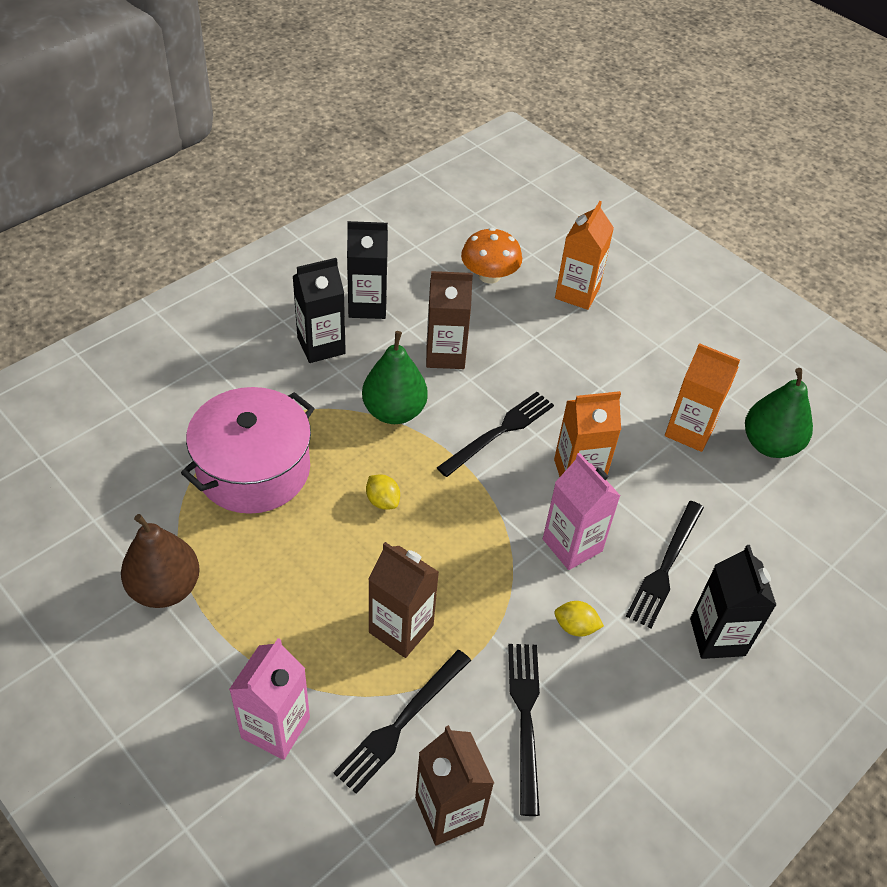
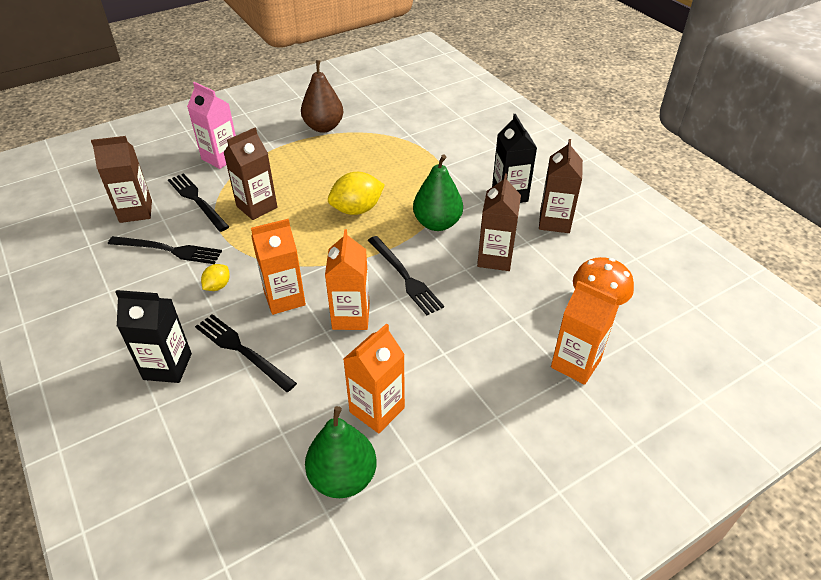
camera: 105 degrees right, 5 degrees down
(253, 469) = (399, 159): pink pot -> none
(367, 305) = (554, 222): black carton -> brown carton
(382, 501) = (357, 209): yellow lemon -> yellow lemon, size x1.86
(572, 545) = (284, 298): pink carton -> orange carton

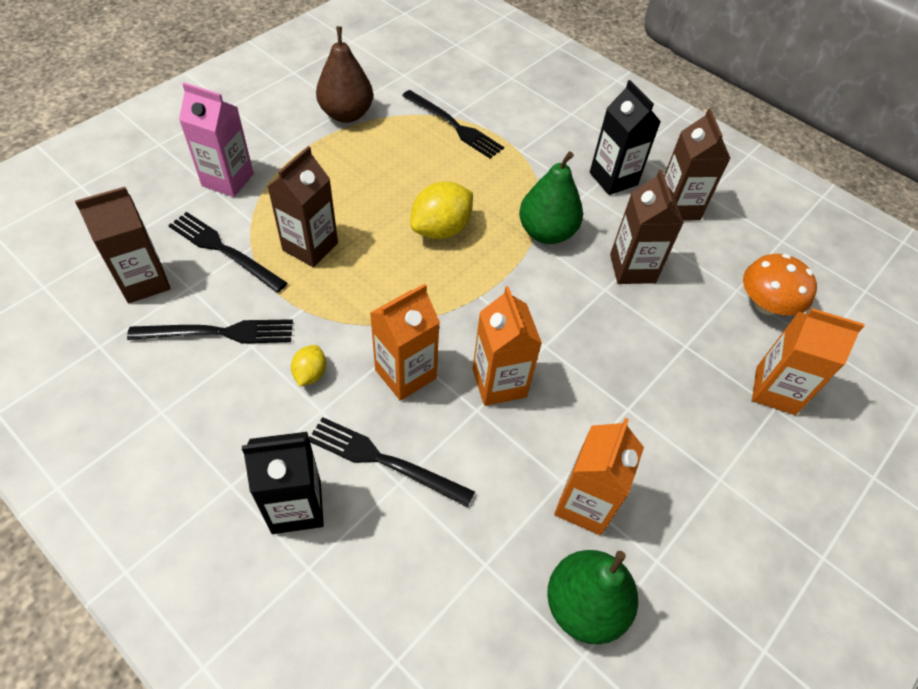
camera: 20 degrees left, 10 degrees up
(405, 277) = (540, 314): black fork -> black fork (454, 126)

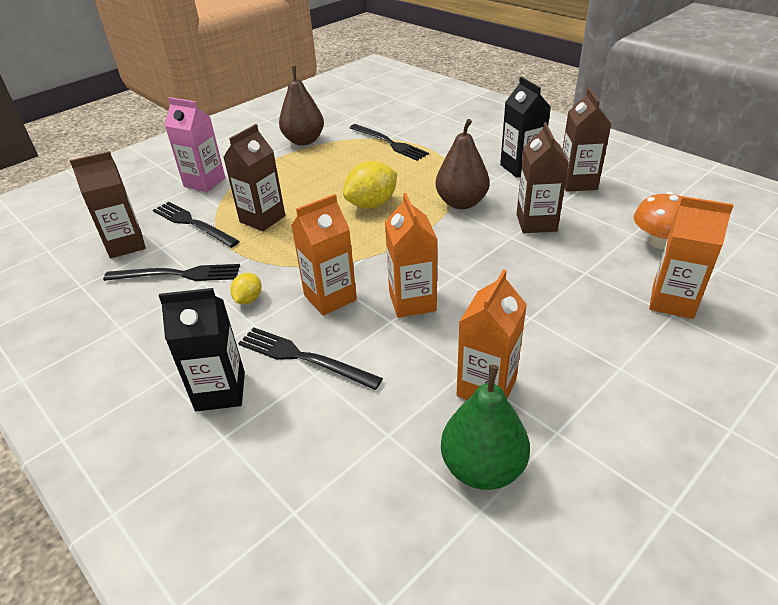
camera: 10 degrees right, 15 degrees down
(546, 232) = (461, 203): green pear -> brown pear

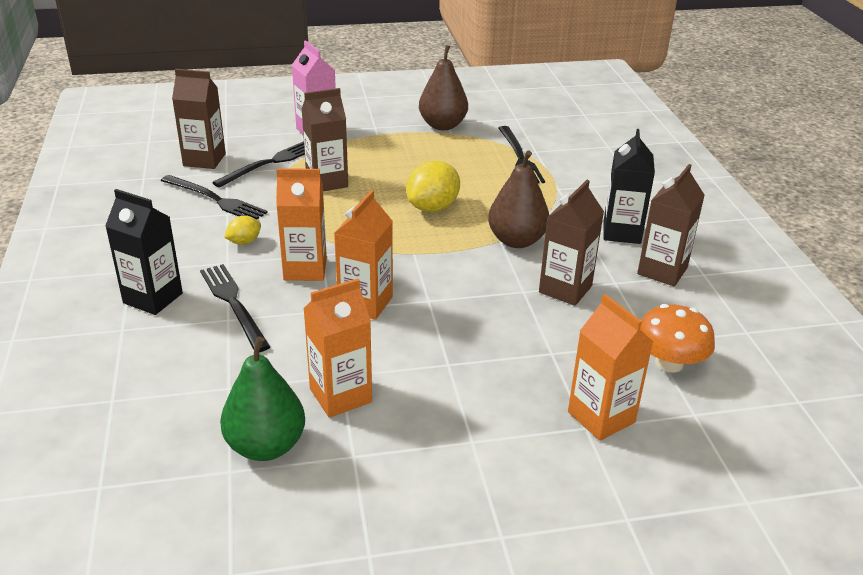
camera: 30 degrees right, 5 degrees down
(193, 224) = (269, 163): black fork -> black fork turned 60 degrees clockwise
(372, 204) = (433, 207): yellow lemon -> yellow lemon turned 45 degrees counterclockwise

